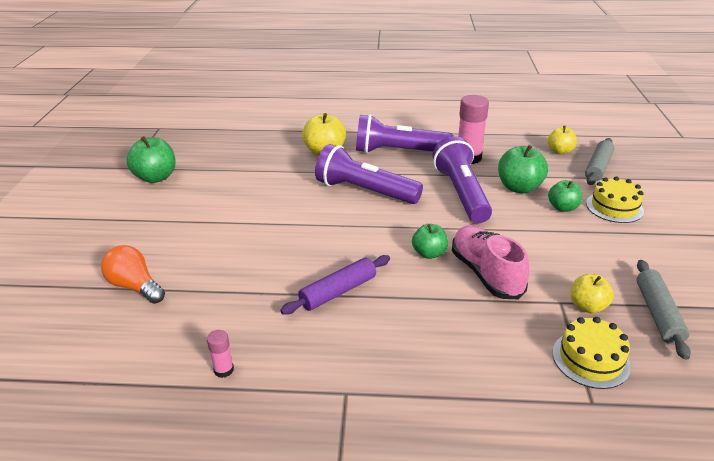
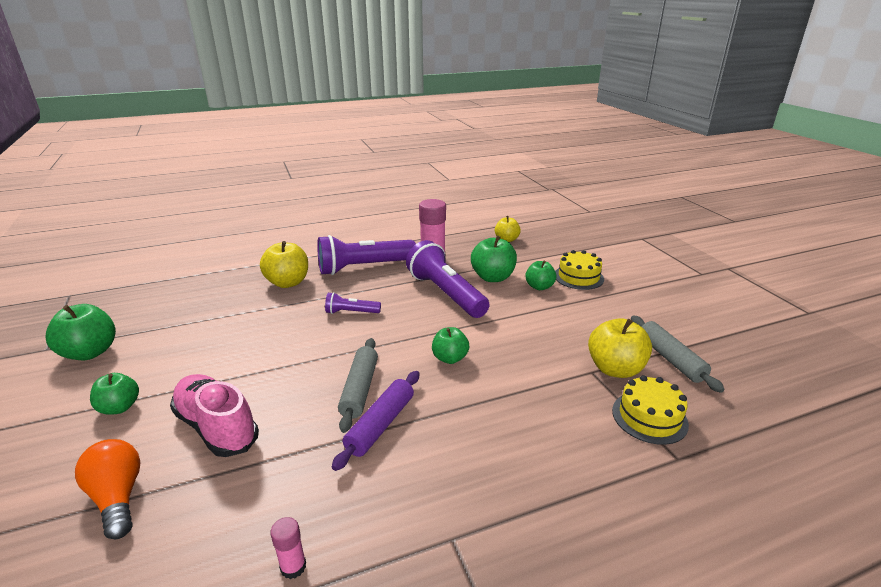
camera: 25 degrees left, 5 degrees down
(135, 286) = (118, 497): orange light bulb -> orange light bulb turned 45 degrees clockwise
(159, 224) = (119, 407): none -> green apple
(365, 191) = (351, 312): purple flashlight -> purple flashlight, size x0.48
(486, 273) = (513, 363): pink shoe -> pink shoe (217, 427)
(587, 306) = (615, 369): yellow apple -> yellow apple, size x1.56
(598, 167) = (545, 247): grey rolling pin -> grey rolling pin (360, 389)

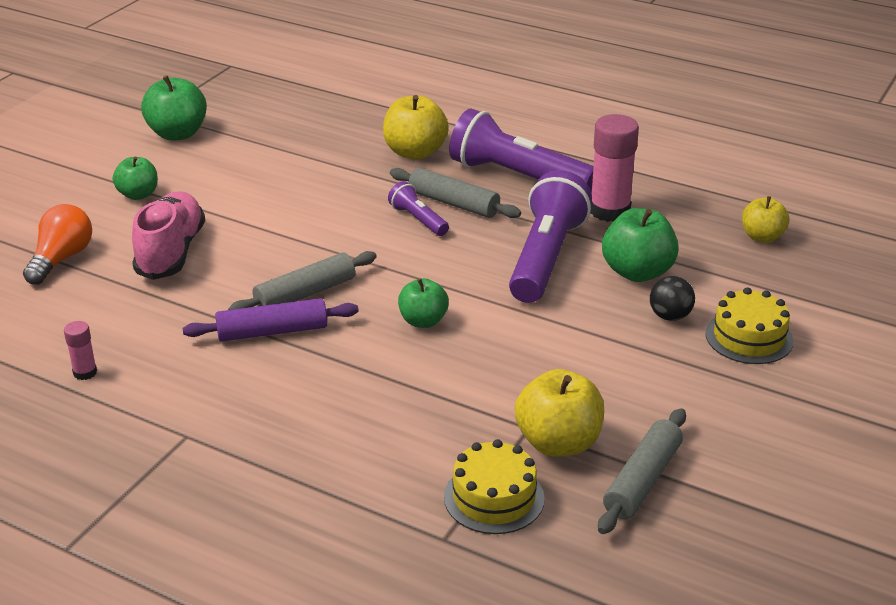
camera: 50 degrees right, 5 degrees up
(355, 295) = (454, 203): none -> grey rolling pin
(539, 287) = (670, 316): green apple -> black ball

